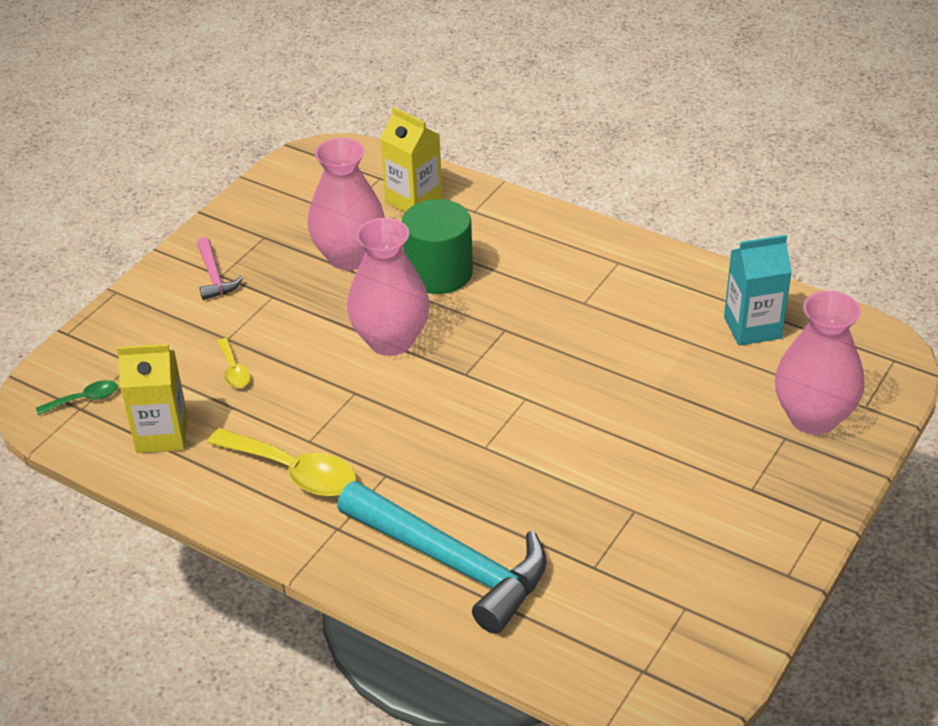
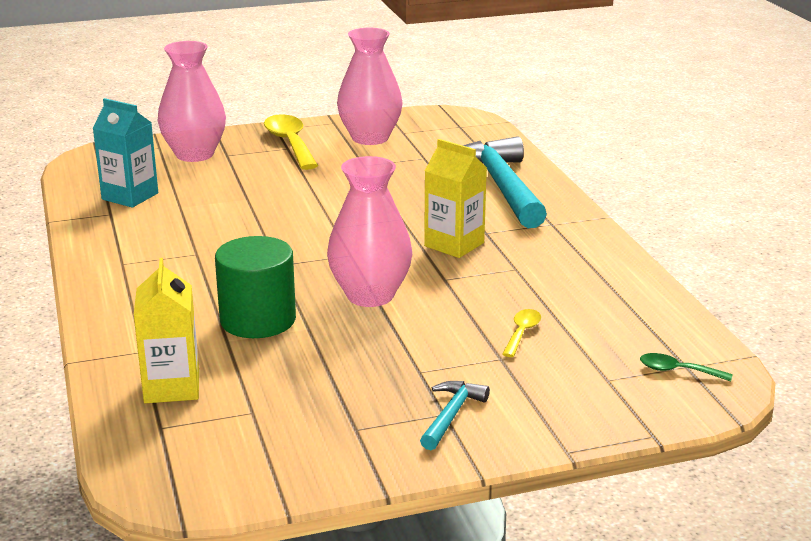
camera: 140 degrees left, 15 degrees down
(162, 435) = (628, 318): yellow carton -> yellow carton (454, 244)
(214, 276) = (451, 415): pink hammer -> turquoise hammer
(294, 472) = (547, 258): yellow spoon -> yellow spoon (290, 143)
(349, 256) = (306, 369): pink vase -> pink vase (370, 138)

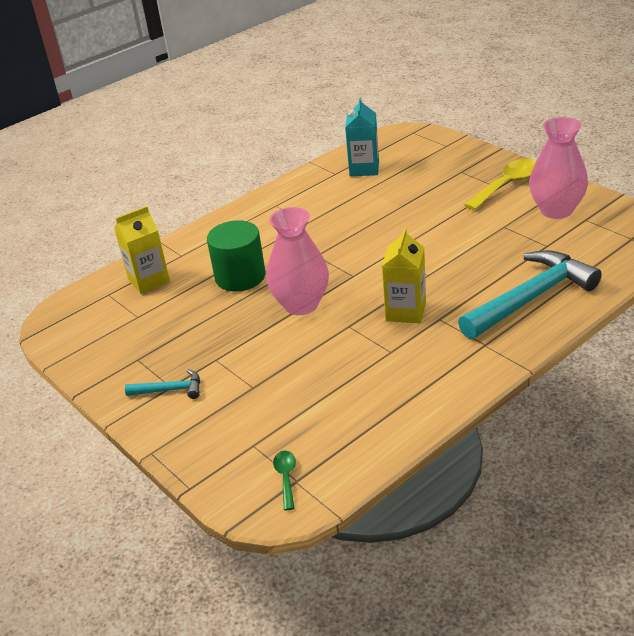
camera: 70 degrees right, 10 degrees up
(194, 154) = (448, 161): pink vase -> none
(522, 333) = (294, 385): yellow spoon -> none

